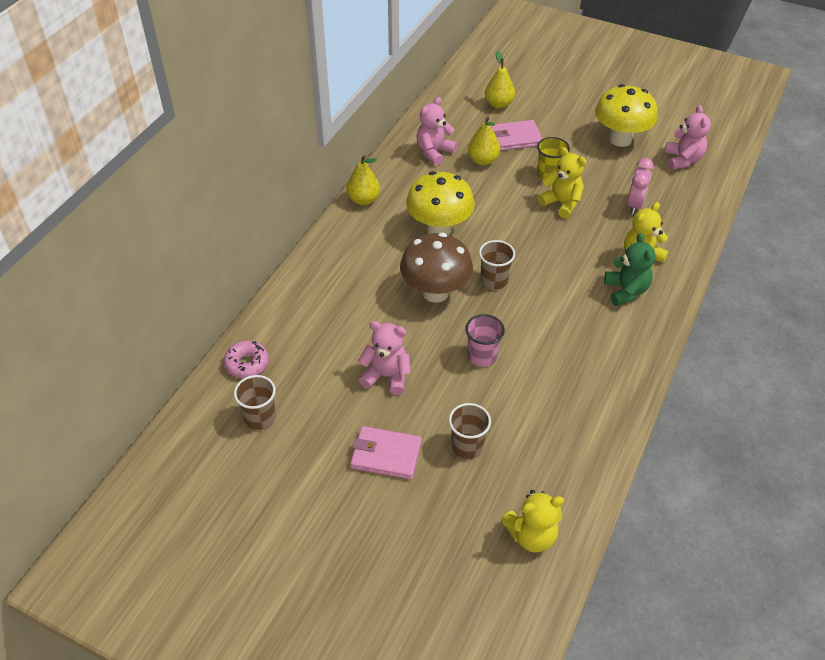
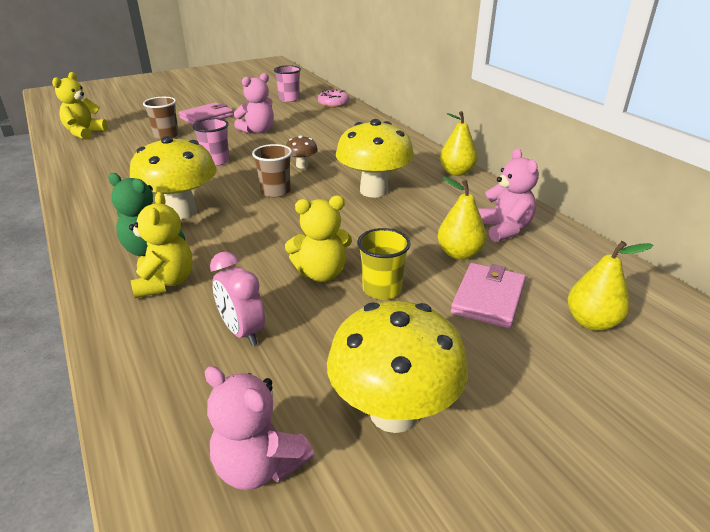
camera: 125 degrees right, 15 degrees down
(260, 417) = (289, 99): brown cup -> pink cup
(435, 292) = (302, 165): brown mushroom -> brown mushroom, size x0.47
(574, 312) = (181, 211): none -> yellow mushroom

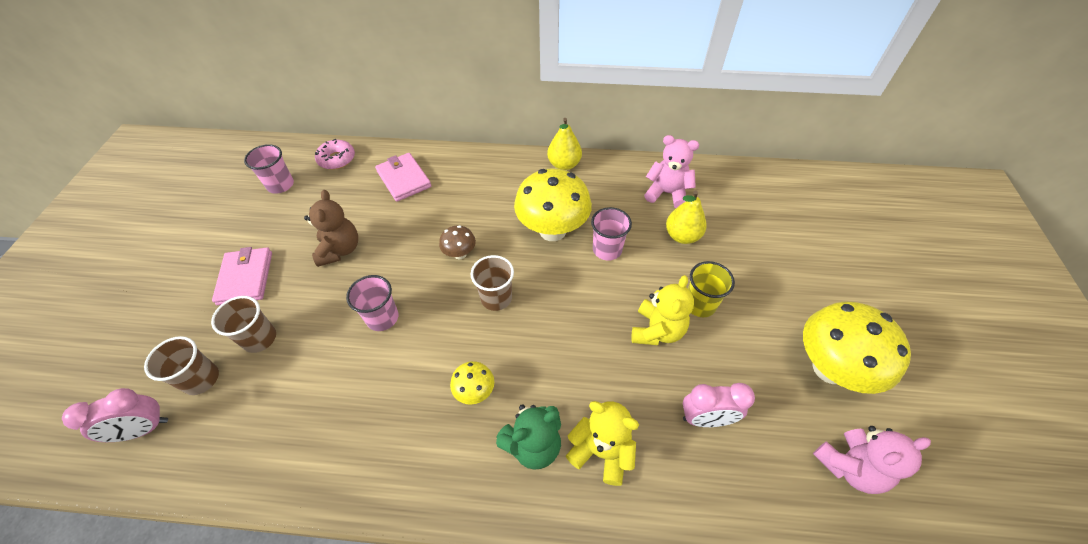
camera: 55 degrees left, 20 degrees up
(84, 133) = (144, 429): yellow teddy bear -> pink clock
(126, 133) = (201, 379): none -> brown cup
(181, 211) = (475, 391): yellow mushroom -> yellow mushroom, size x0.47
(258, 131) = (340, 250): pink teddy bear -> brown teddy bear
(386, 220) = (607, 249): none -> pink cup
(488, 298) = (742, 254): pink wallet -> pink wallet (404, 179)
(591, 322) = (790, 223): yellow pear -> none

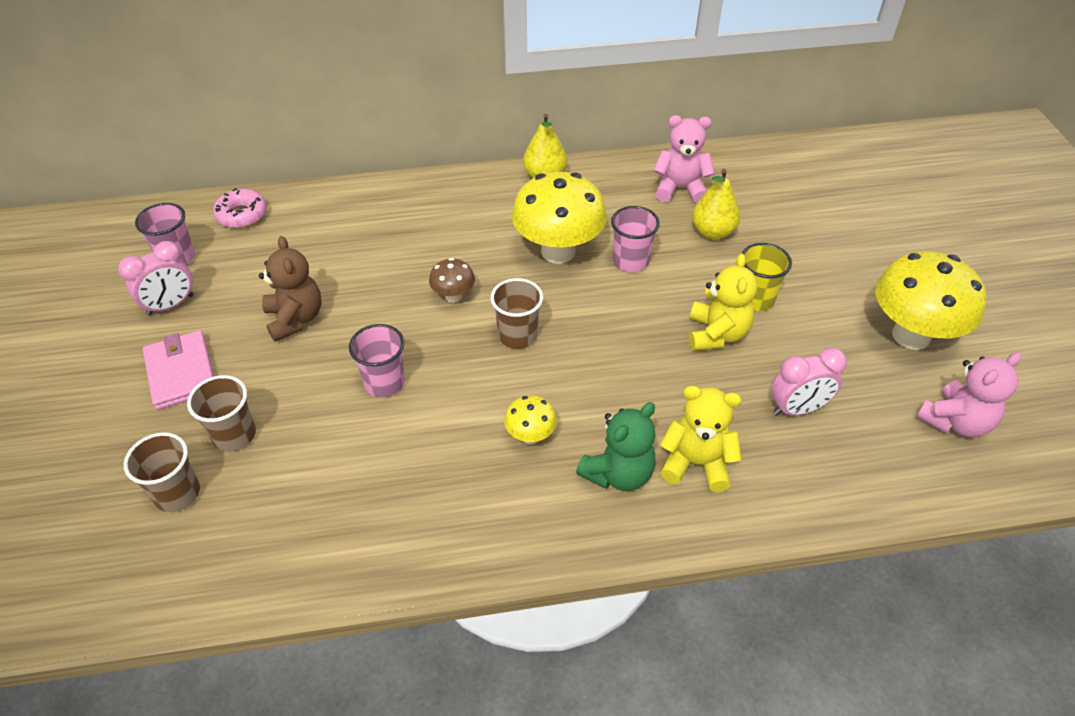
camera: 15 degrees left, 5 degrees down
(144, 429) = (127, 561): pink clock -> pink clock (170, 305)
(404, 179) = (344, 224): pink wallet -> none

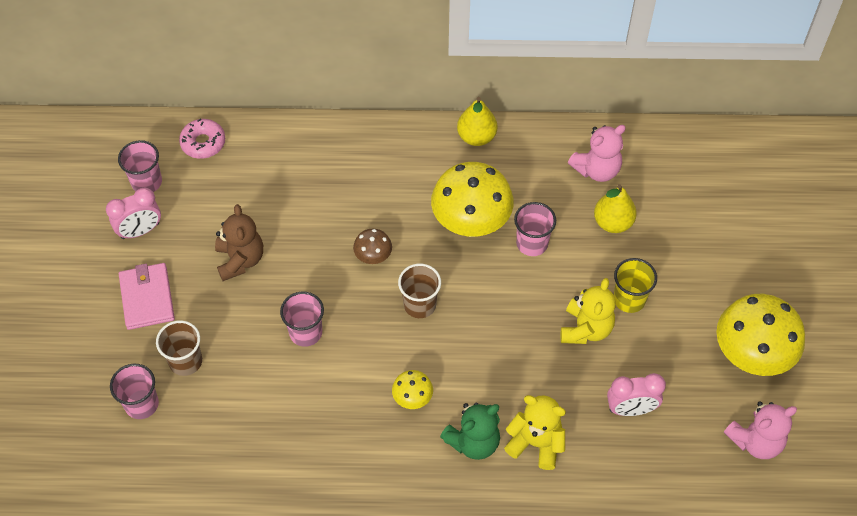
camera: 10 degrees right, 10 degrees up
(177, 493) = (141, 404): brown cup -> pink cup
(680, 189) = (597, 169): pink teddy bear -> pink teddy bear turned 135 degrees clockwise

